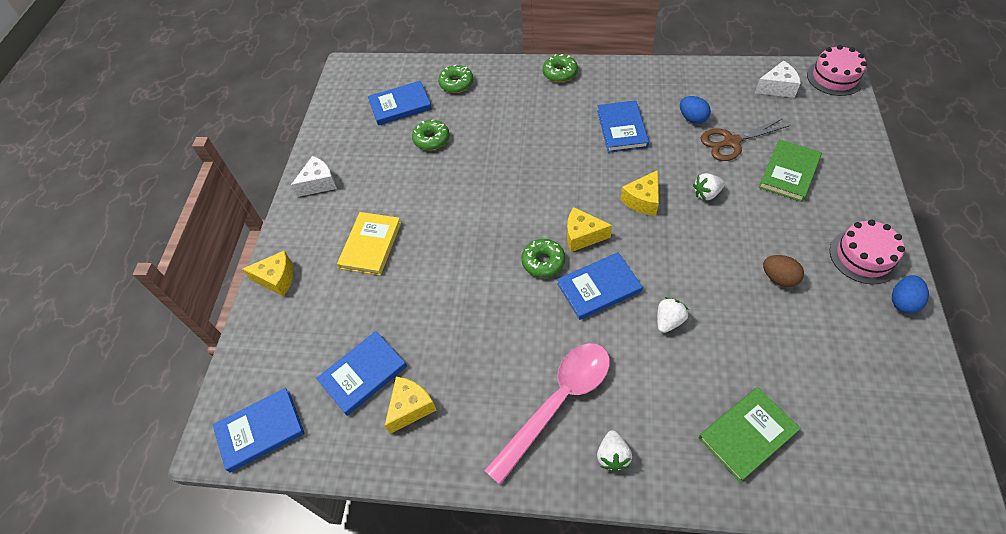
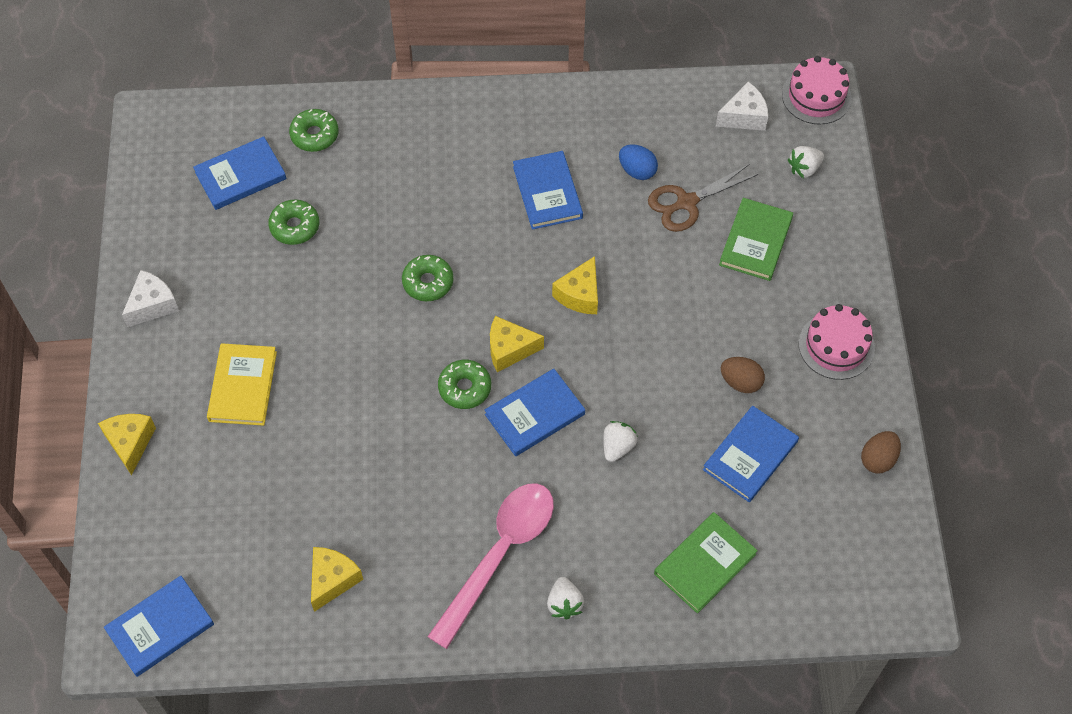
camera: 15 degrees left, 5 degrees up
(277, 279) = (130, 443): yellow cheese -> yellow cheese turned 90 degrees counterclockwise
(363, 374) = (268, 549): blue book -> blue book (750, 455)
(560, 73) = (457, 109): green donut -> green donut (428, 282)
(706, 194) = (657, 279): white strawberry -> white strawberry (804, 169)
(903, 302) = (874, 397): blue egg -> none
(912, 356) = (878, 459): none -> brown egg

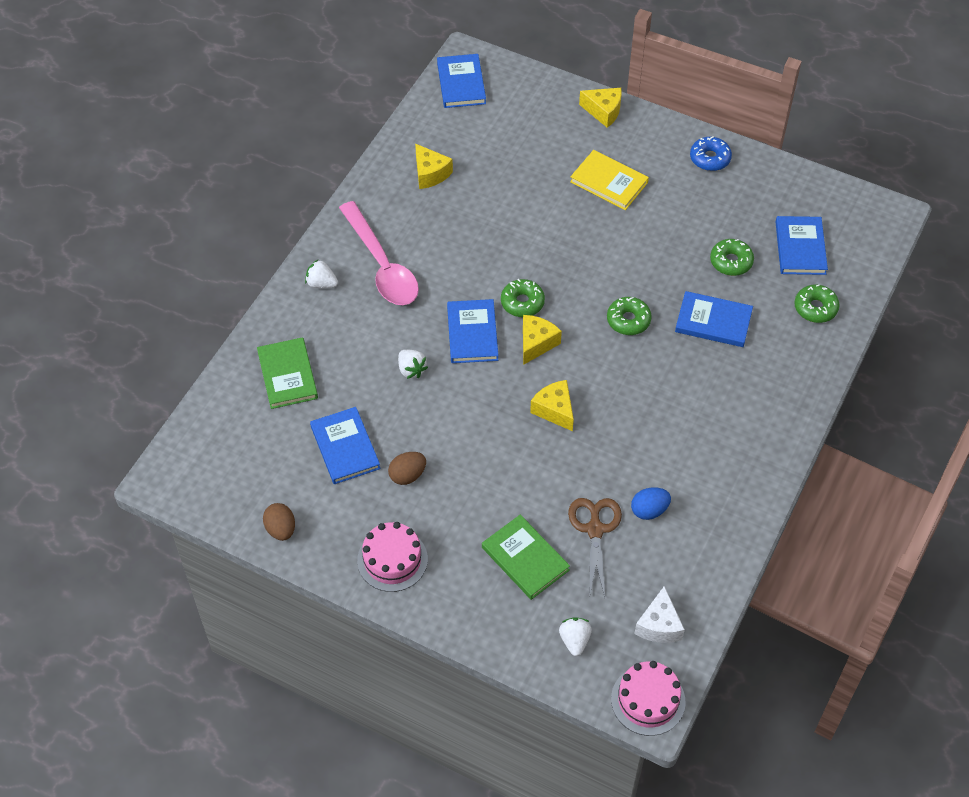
camera: 120 degrees right, 5 degrees down
(152, 305) = (710, 158): white cheese -> blue donut
(547, 192) = (665, 436): blue book -> blue book (713, 321)

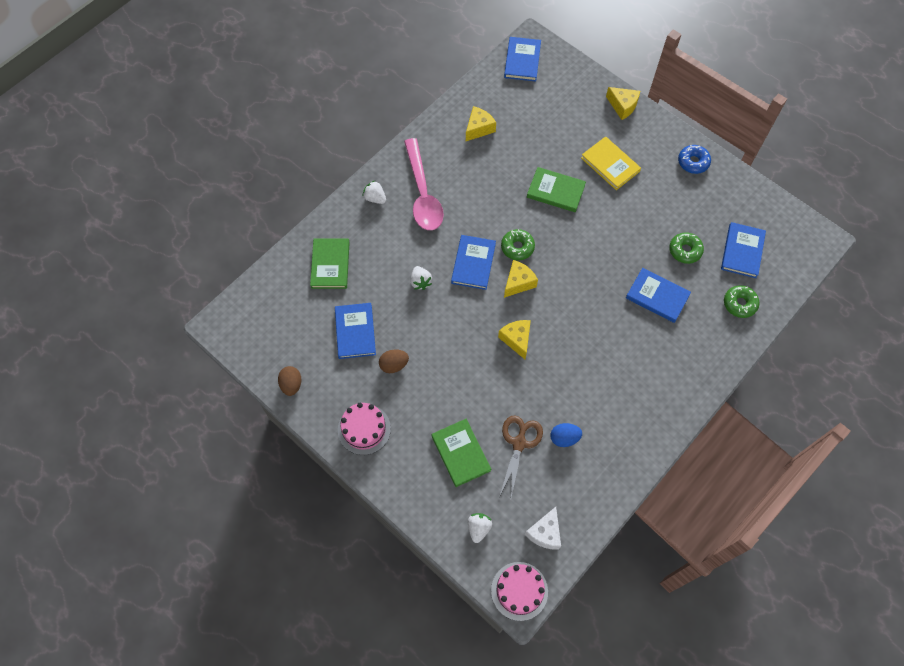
camera: 15 degrees right, 10 degrees up
(430, 174) = (479, 128): yellow cheese -> yellow cheese turned 120 degrees counterclockwise
(550, 227) = (555, 191): none -> green book
(628, 320) = (593, 280): green donut -> none

